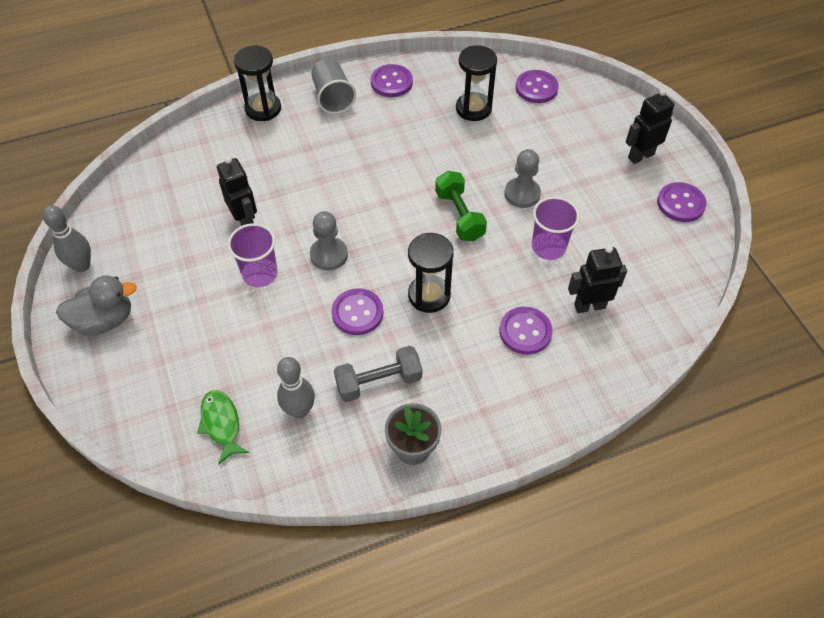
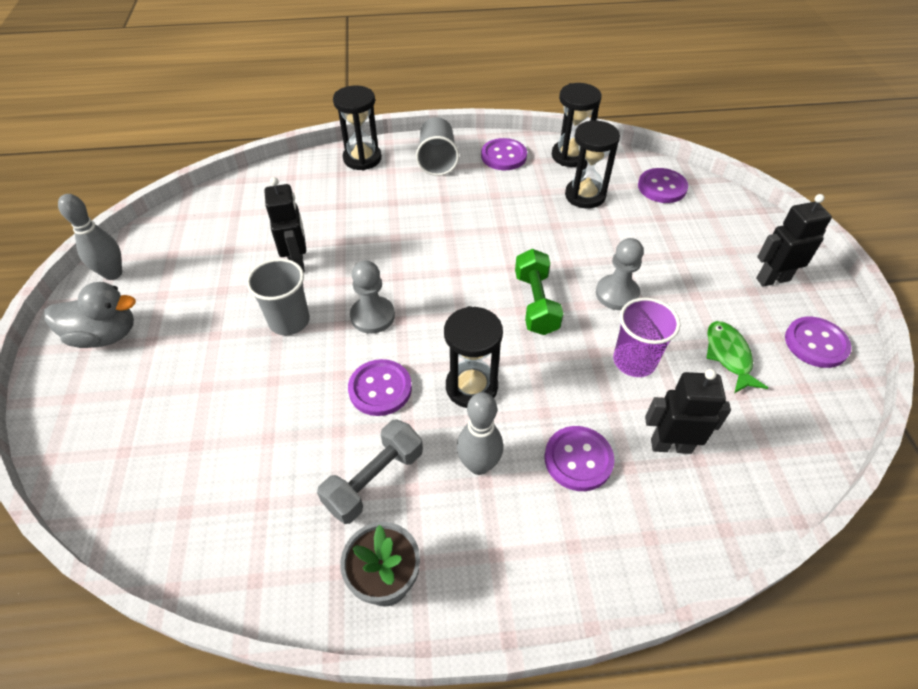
camera: 15 degrees right, 5 degrees down
(221, 424) = (170, 486): green fish -> green fish (728, 356)
(260, 274) = (289, 321): purple cup -> grey cup
(299, 410) = (266, 492): grey bowling pin -> grey bowling pin (479, 465)
(378, 382) = (374, 480): grey dumbbell -> grey dumbbell turned 45 degrees counterclockwise
(450, 71) = (570, 156): none -> black hourglass

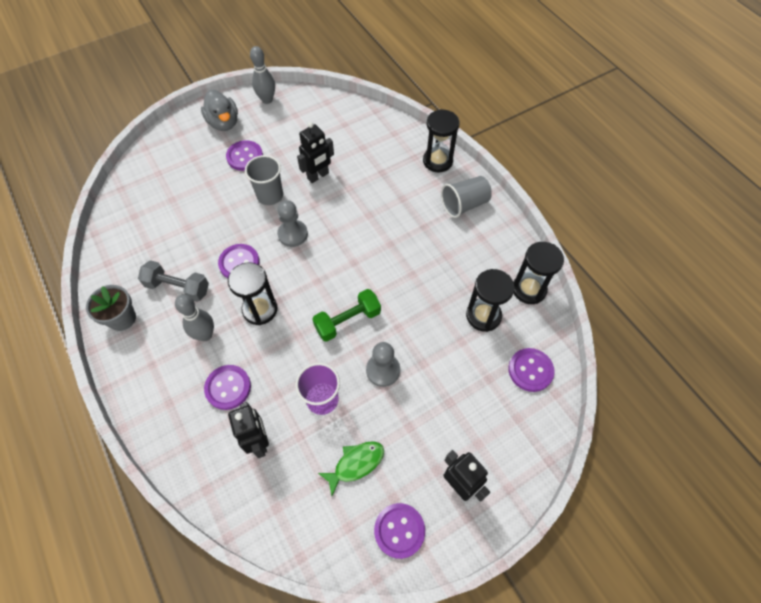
camera: 65 degrees right, 10 degrees up
(503, 156) = (497, 244): purple button -> purple button (245, 156)

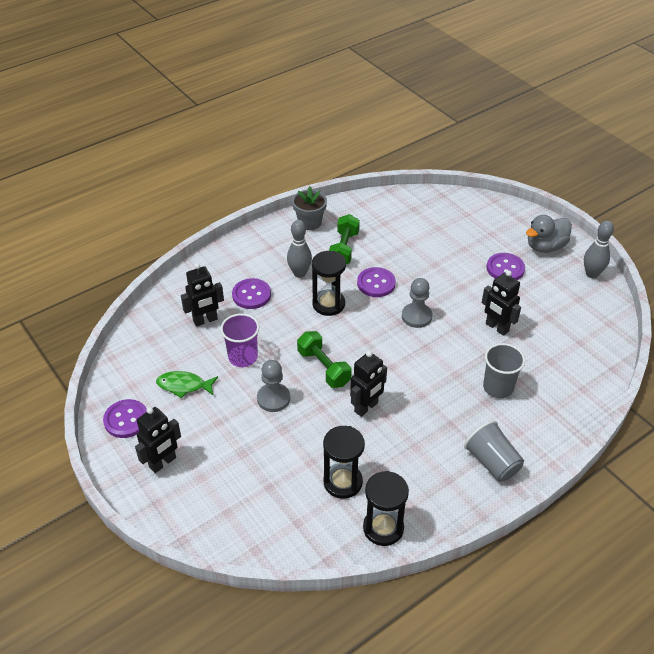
camera: 85 degrees right, 15 degrees down
(178, 287) = (344, 249): grey dumbbell -> green dumbbell
(270, 195) = (460, 294): grey cup -> grey cup (498, 387)
(356, 464) = (184, 385): green fish -> green fish turned 135 degrees clockwise
(401, 288) = (366, 407): none -> black robot
(437, 161) = (552, 433): black hourglass -> none
(530, 370) = (281, 526): purple button -> none

